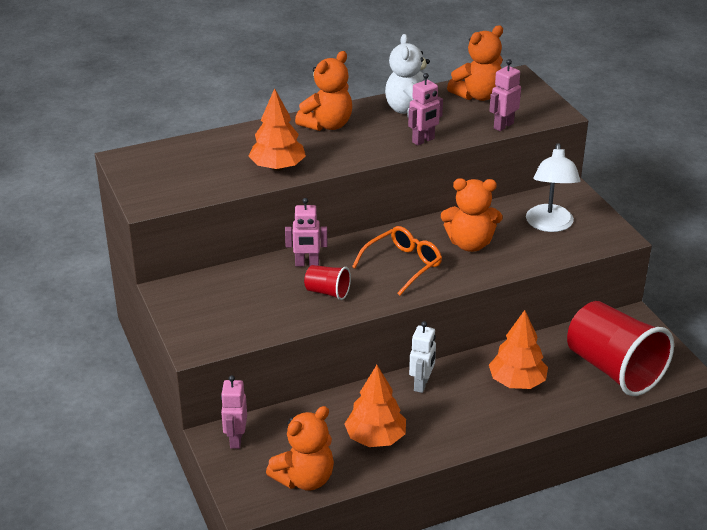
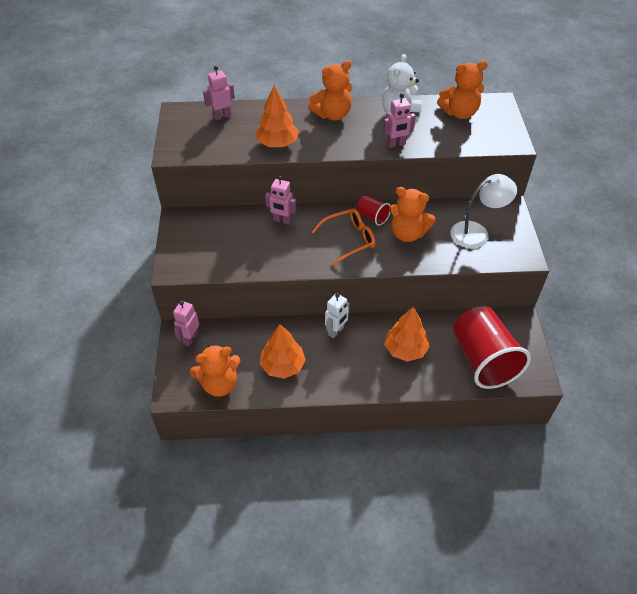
camera: 20 degrees right, 15 degrees up
(327, 292) = (284, 248): red cup -> red cup (372, 216)
(503, 126) = (465, 145): pink robot -> pink robot (222, 116)
(549, 225) = (476, 232): white lamp -> white lamp turned 135 degrees counterclockwise

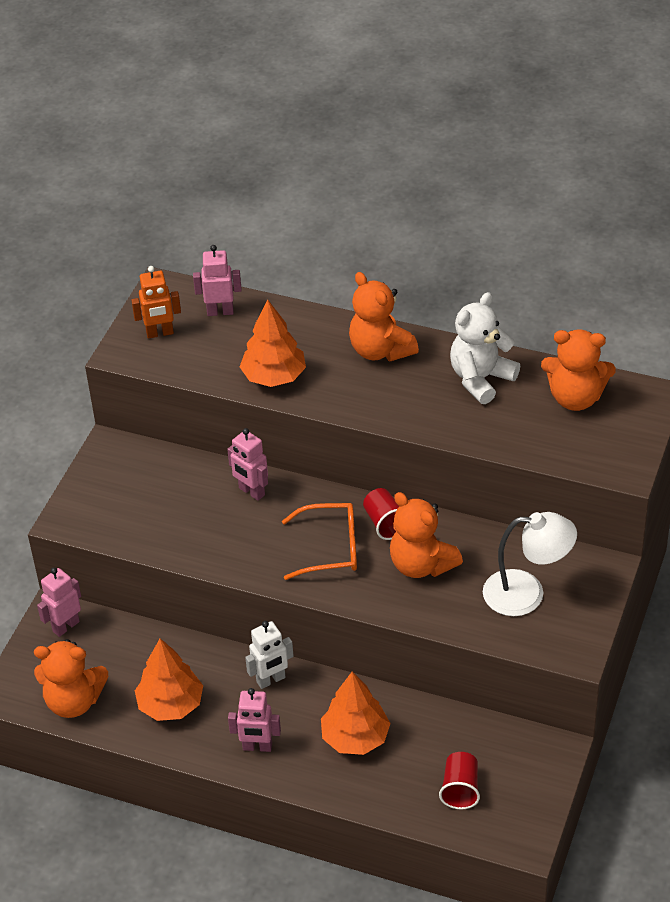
camera: 25 degrees right, 5 degrees down
(190, 136) = (160, 333): none -> orange robot
(332, 114) = (380, 350): orange teddy bear -> orange teddy bear turned 60 degrees clockwise
(396, 144) = (444, 424): pink robot -> pink robot (257, 747)
(483, 360) = (460, 789): red cup -> red cup, size x0.45

